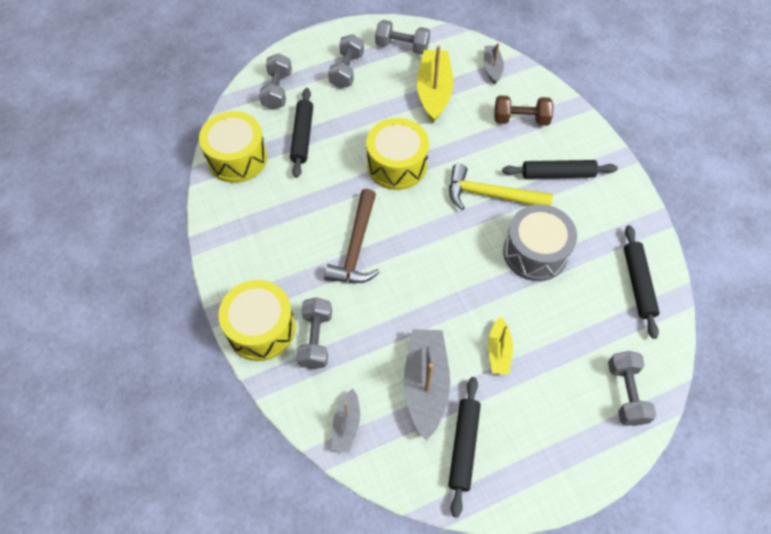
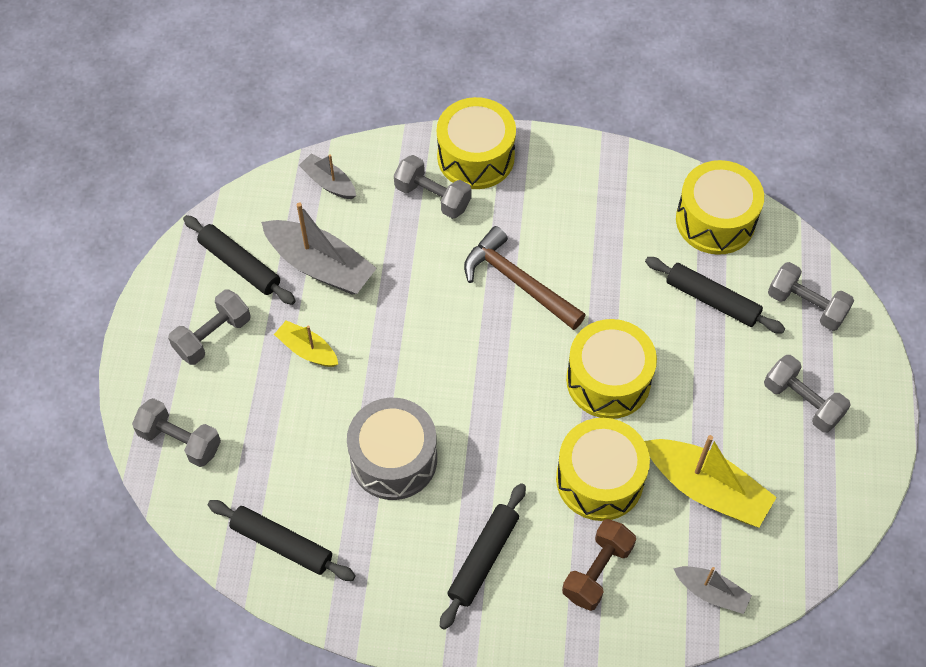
camera: 120 degrees right, 0 degrees up
(402, 46) = (815, 495): grey dumbbell -> grey dumbbell (213, 336)
(465, 141) = (599, 479): none -> yellow drum
(491, 195) = (500, 459): yellow hammer -> none

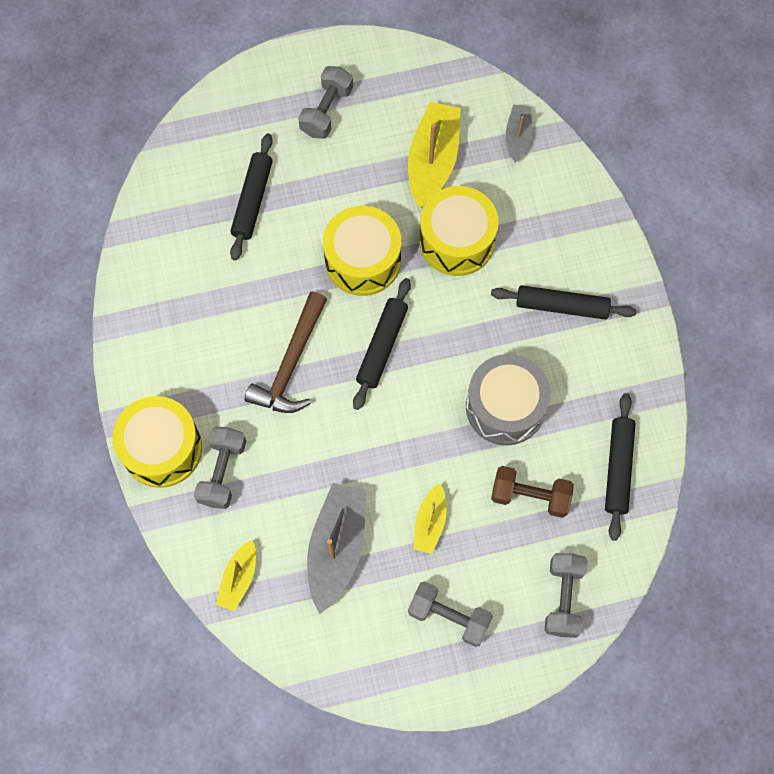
camera: 110 degrees left, 10 degrees up
(239, 265) = (364, 625): black rolling pin -> black rolling pin (382, 346)
(328, 183) = (239, 579): grey boat -> yellow boat
(597, 571) = (535, 220): brown dumbbell -> brown dumbbell (530, 496)
(715, 220) = (166, 218): yellow drum -> none
(806, 306) = (232, 128): grey dumbbell -> none

